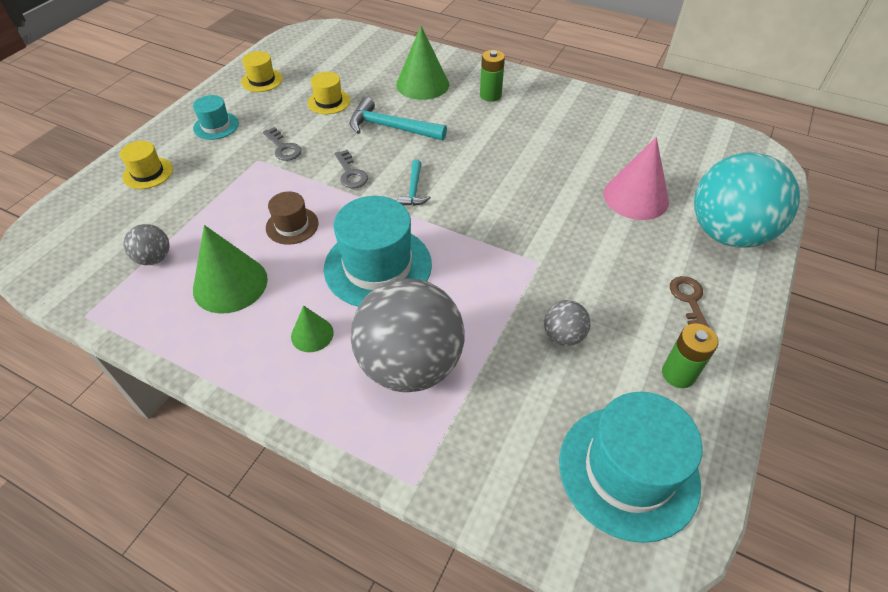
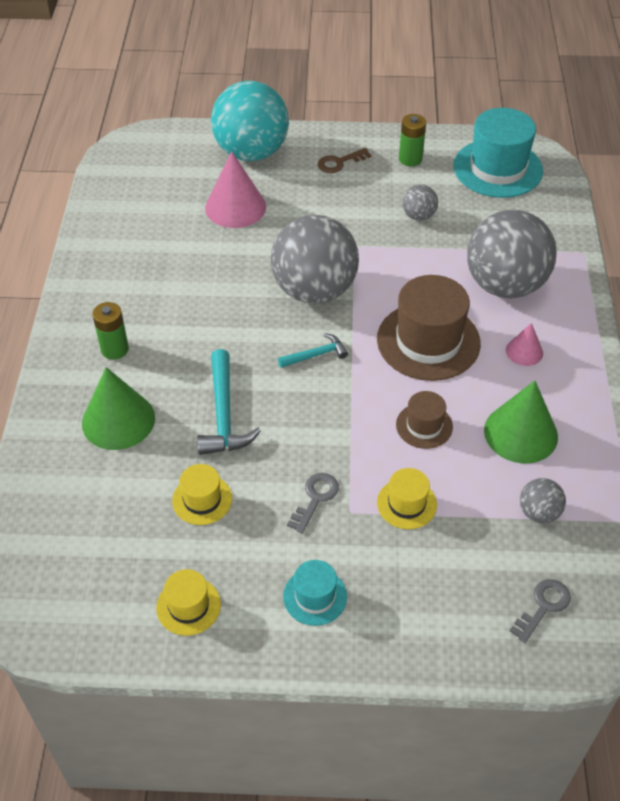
camera: 115 degrees left, 0 degrees up
(148, 173) = (438, 611): yellow hat -> yellow hat (406, 503)
(312, 334) = (524, 351): green cone -> pink cone
(351, 173) = (322, 415): grey key -> grey key (543, 606)
(378, 266) = (428, 341): turquoise hat -> brown hat
(491, 213) = (314, 290): none -> grey ball

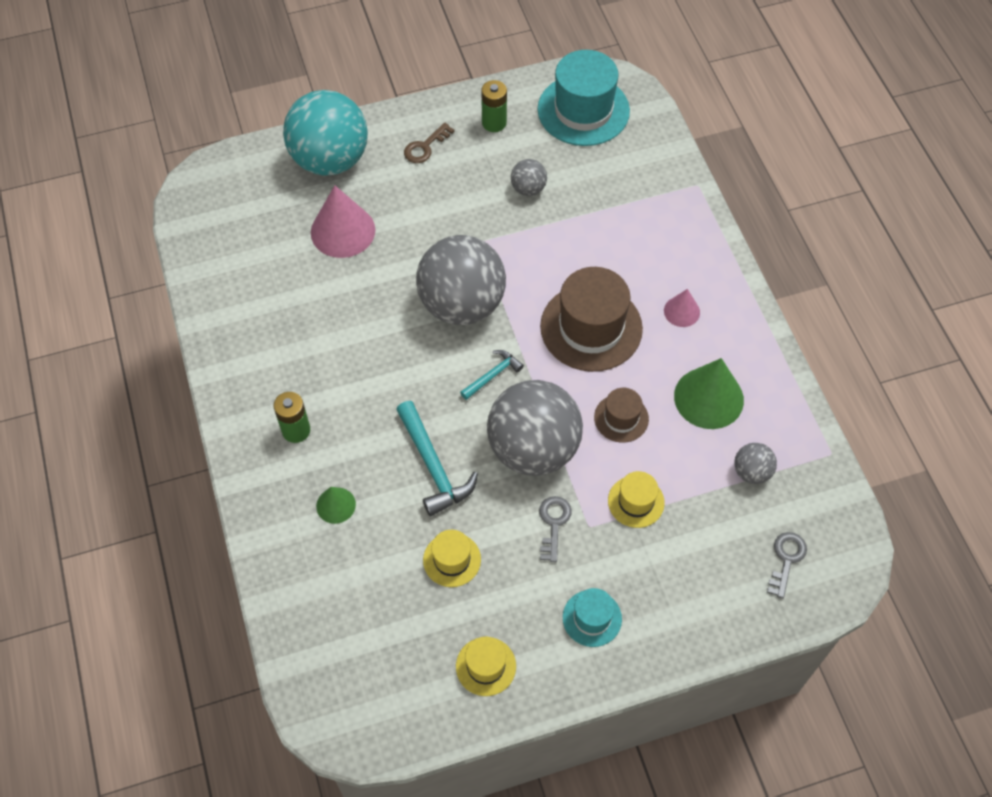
camera: 20 degrees left, 10 degrees up
(118, 420) = (336, 505): green cone -> green cone, size x0.54
(505, 285) = (638, 244): grey ball -> grey ball (533, 449)

